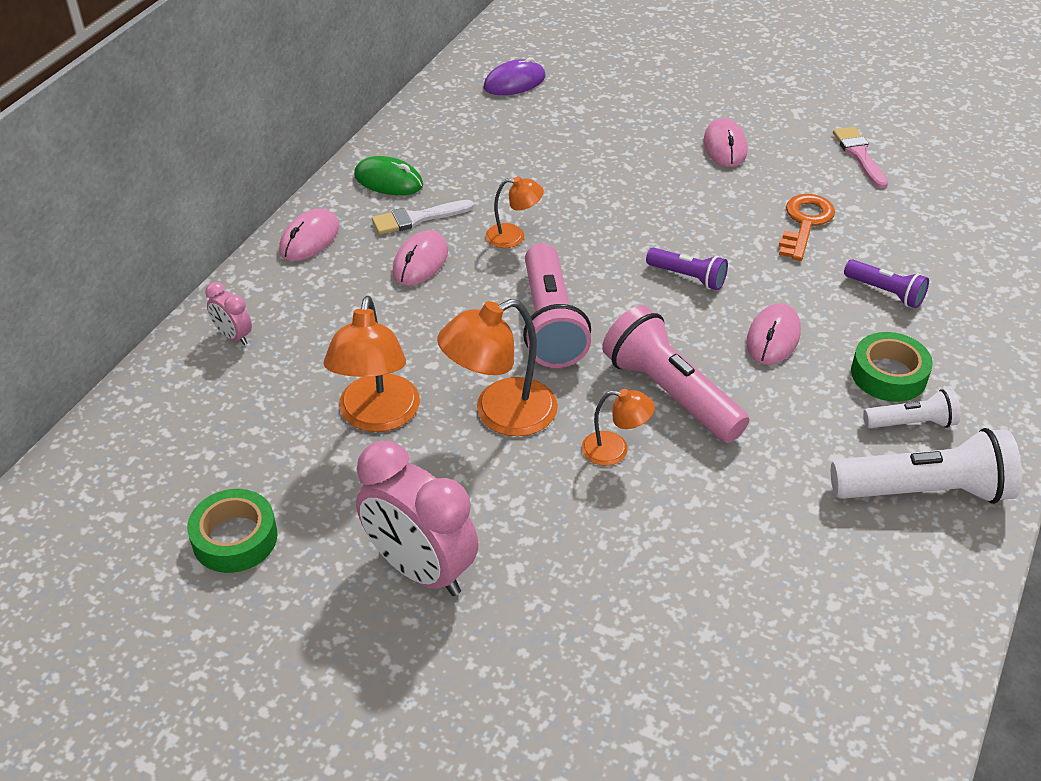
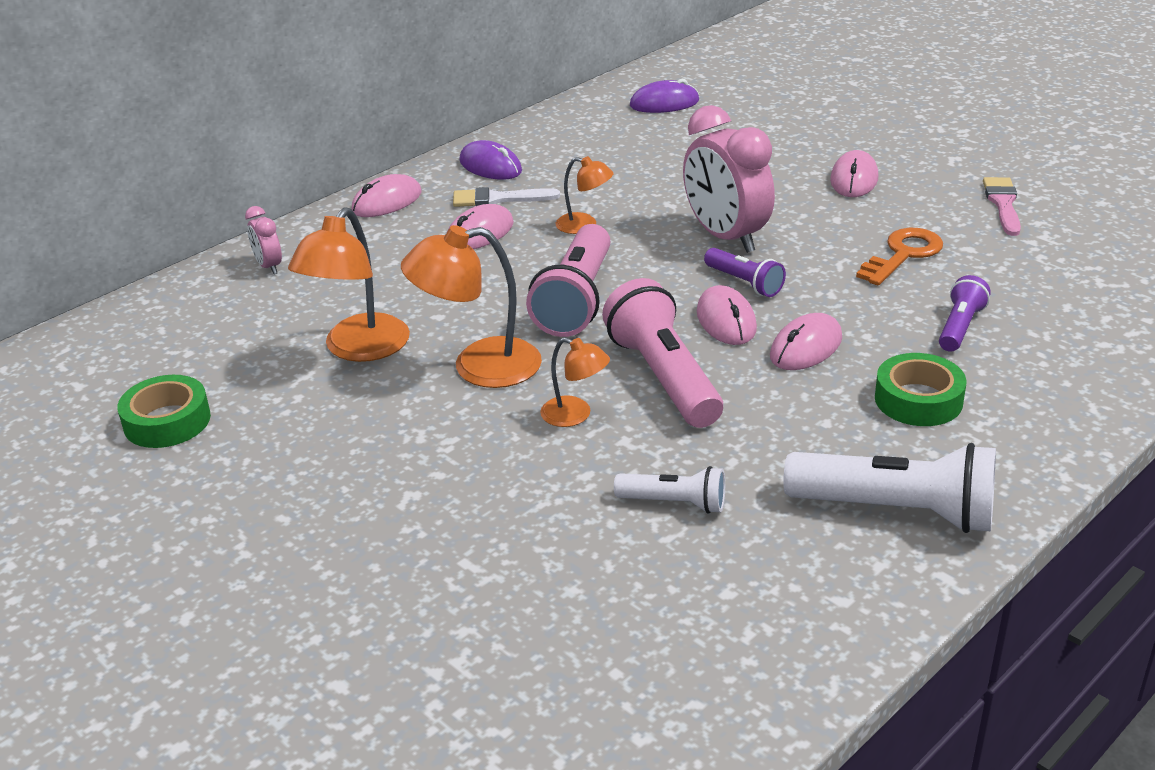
camera: 20 degrees right, 10 degrees down
(388, 180) = (490, 166): green mouse -> purple mouse
(420, 569) = (319, 478): pink clock -> pink clock (725, 237)
(692, 321) = (726, 320): none -> pink mouse
(885, 292) = (960, 327): purple flashlight -> purple flashlight turned 120 degrees counterclockwise
(912, 423) = (919, 447): white flashlight -> white flashlight (675, 503)

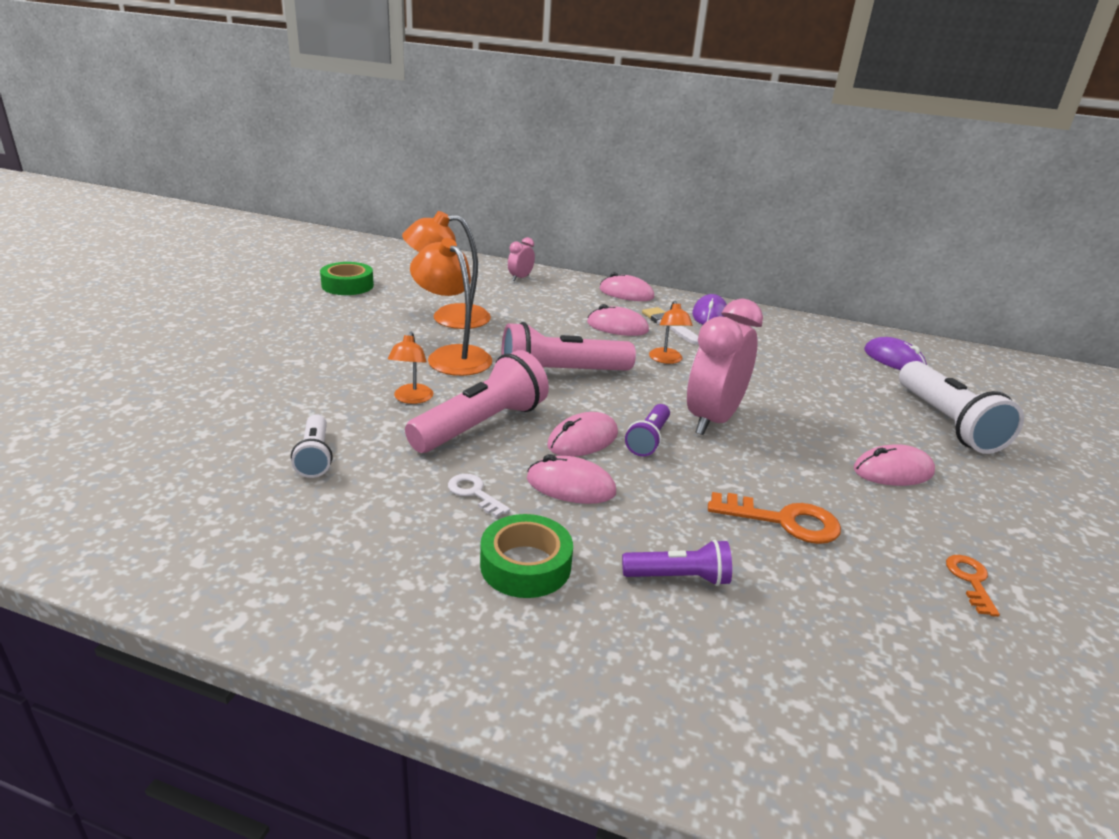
camera: 60 degrees right, 5 degrees down
(795, 406) = (474, 493): none -> white key
(897, 511) = (335, 575): white flashlight -> white flashlight (947, 423)
(1003, 204) = (970, 580): pink brush -> orange key

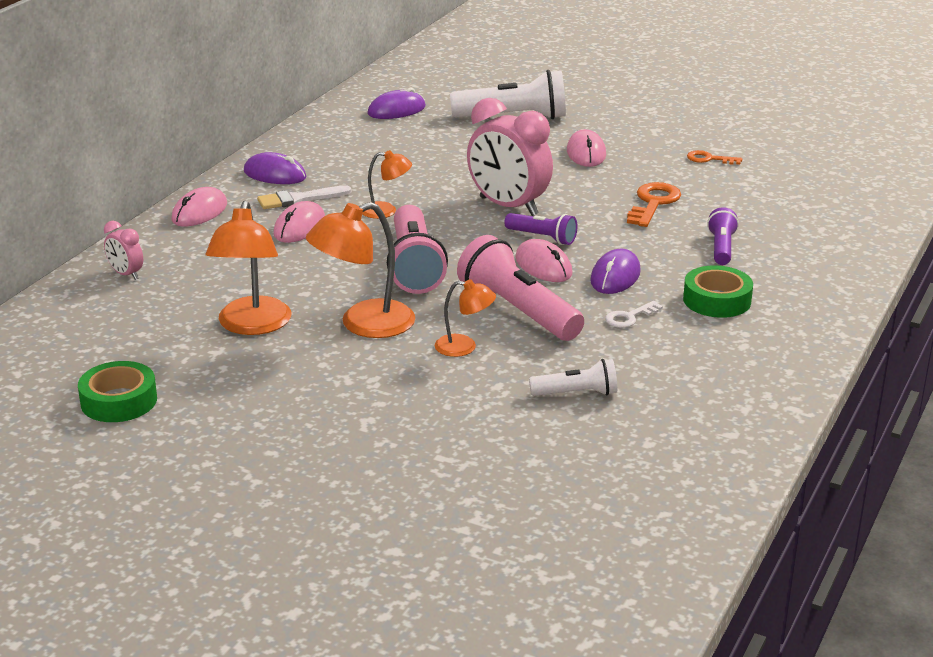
camera: 80 degrees left, 0 degrees up
(571, 486) = (615, 276): pink mouse -> purple mouse

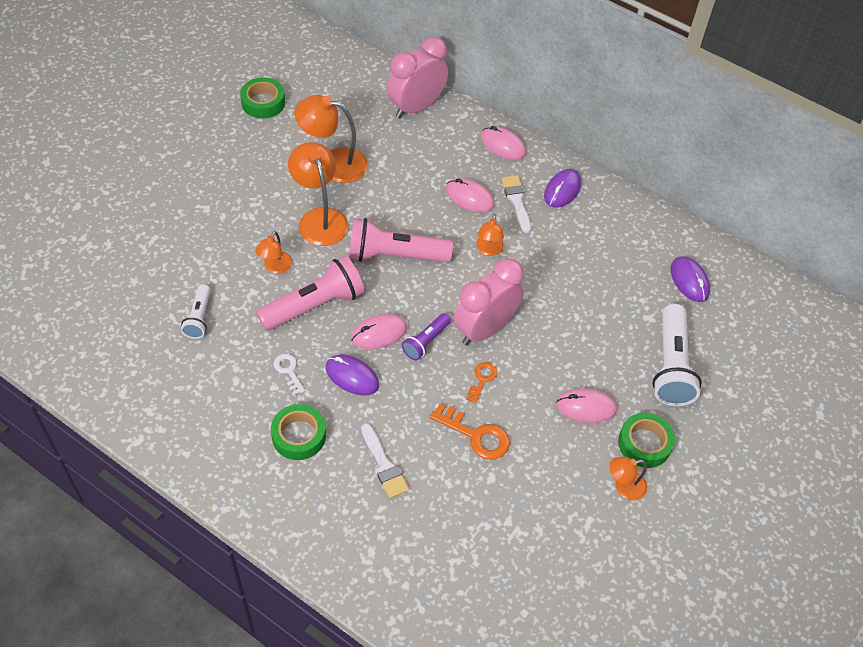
camera: 95 degrees right, 25 degrees up
(126, 274) = (416, 107): pink clock -> pink clock, size x2.14
(614, 127) = (644, 444): none -> green tape
(669, 135) = (624, 487): none -> orange lamp
(709, 159) = (564, 507): orange key -> orange key (482, 379)
(721, 248) = (384, 464): purple flashlight -> white brush

